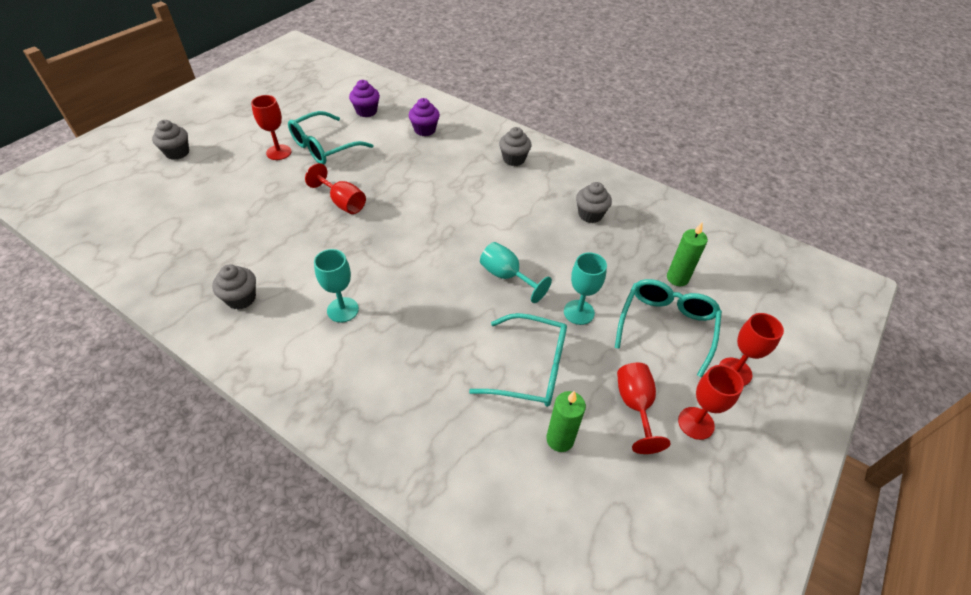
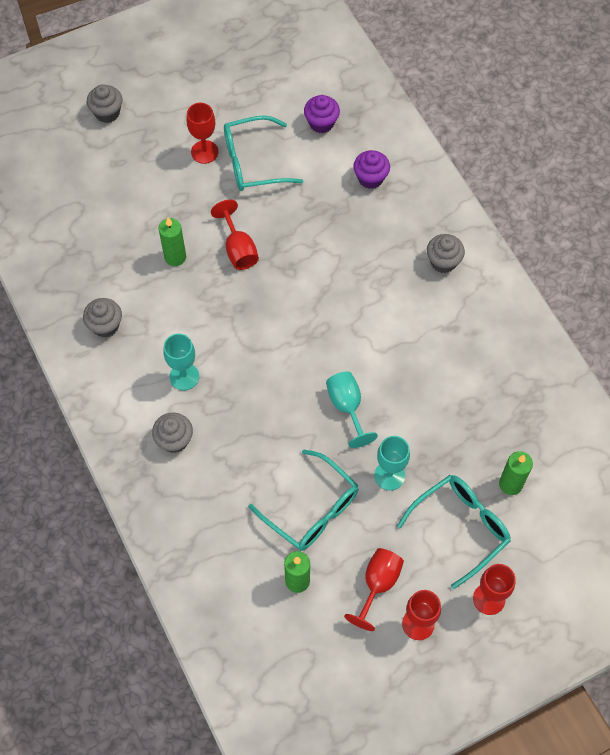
camera: 30 degrees right, 15 degrees up
(287, 225) = (175, 257): none -> green candle
(590, 214) = (476, 371): grey cupcake -> grey cupcake (174, 440)

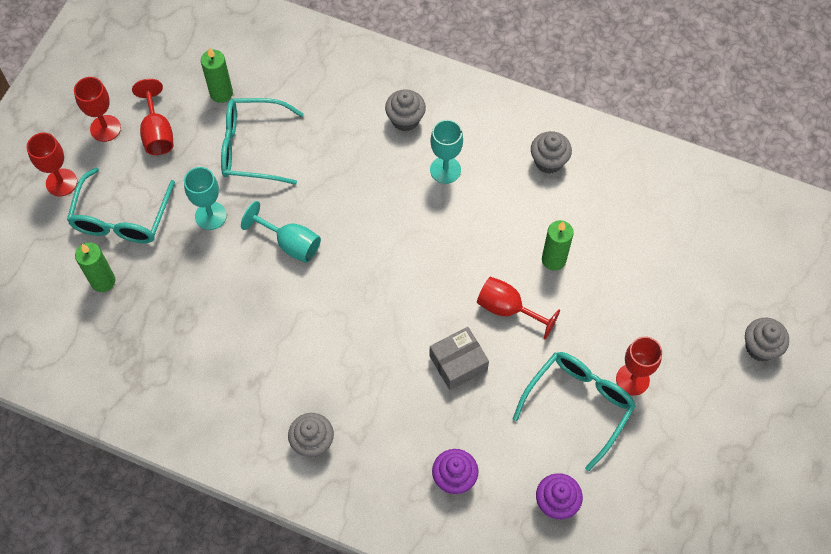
camera: 140 degrees right, 0 degrees up
(304, 240) = (458, 363): none -> grey box

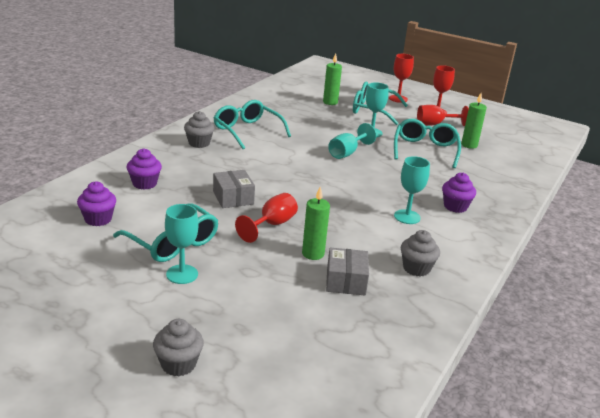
camera: 95 degrees right, 35 degrees down
(252, 384) = (247, 131): none -> turquoise glasses
(405, 119) = (455, 207): grey cupcake -> purple cupcake
(593, 225) = (346, 281): none -> grey box
(632, 379) = (182, 274): red goblet -> turquoise goblet

